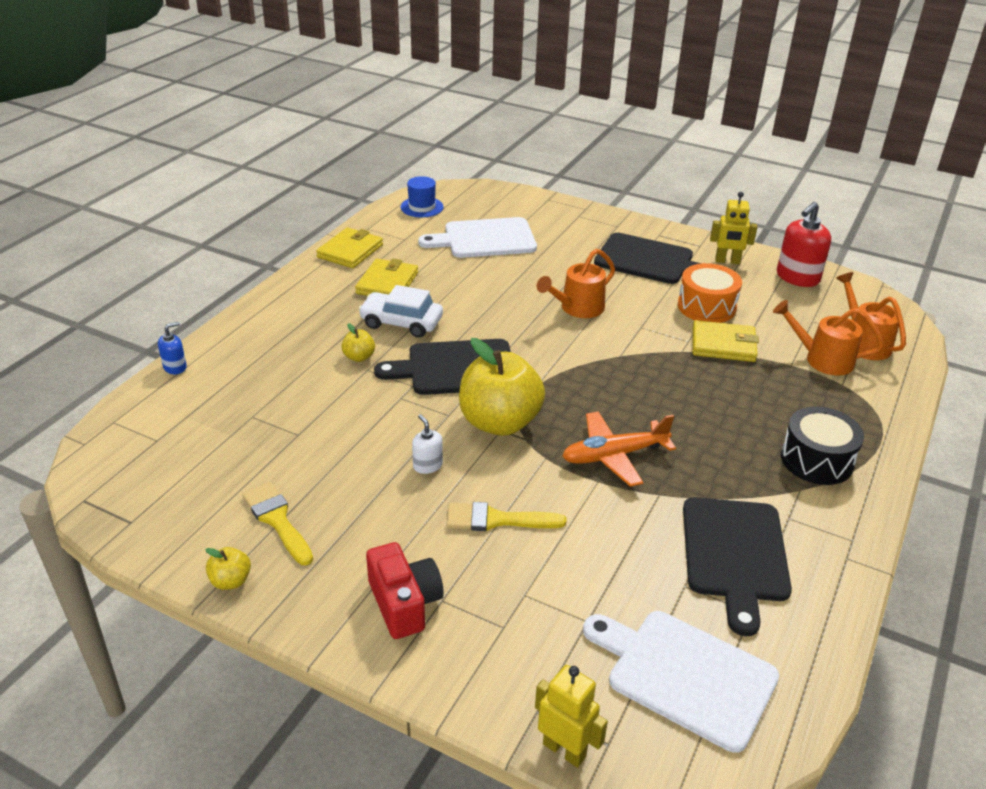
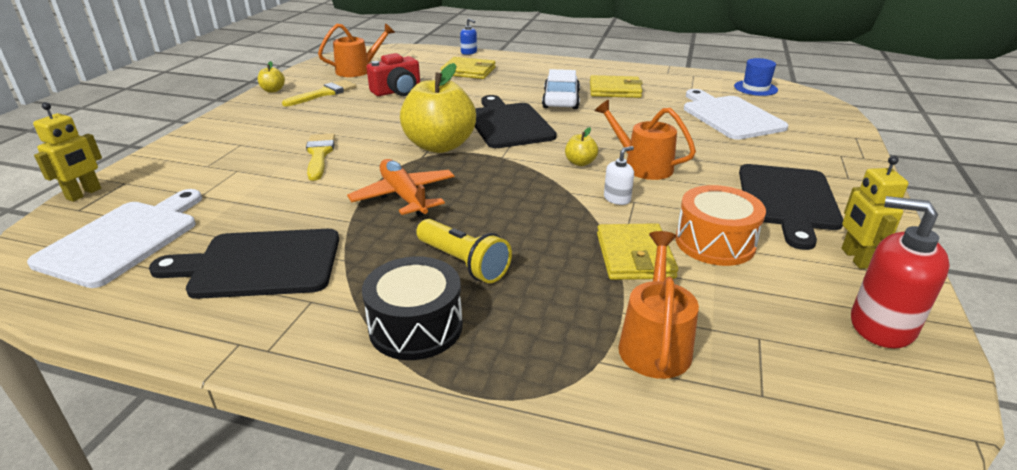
camera: 80 degrees right, 5 degrees down
(350, 251) = (650, 74): yellow wallet -> yellow wallet (468, 71)
(359, 357) = (505, 93): yellow apple -> yellow apple (580, 163)
(404, 603) = (240, 134): red camera -> red camera (397, 91)
(427, 465) = (381, 126): white soap dispenser -> white soap dispenser (617, 199)
(733, 428) = (463, 263): none -> yellow flashlight
(863, 342) = (737, 394): orange watering can -> orange watering can (358, 70)

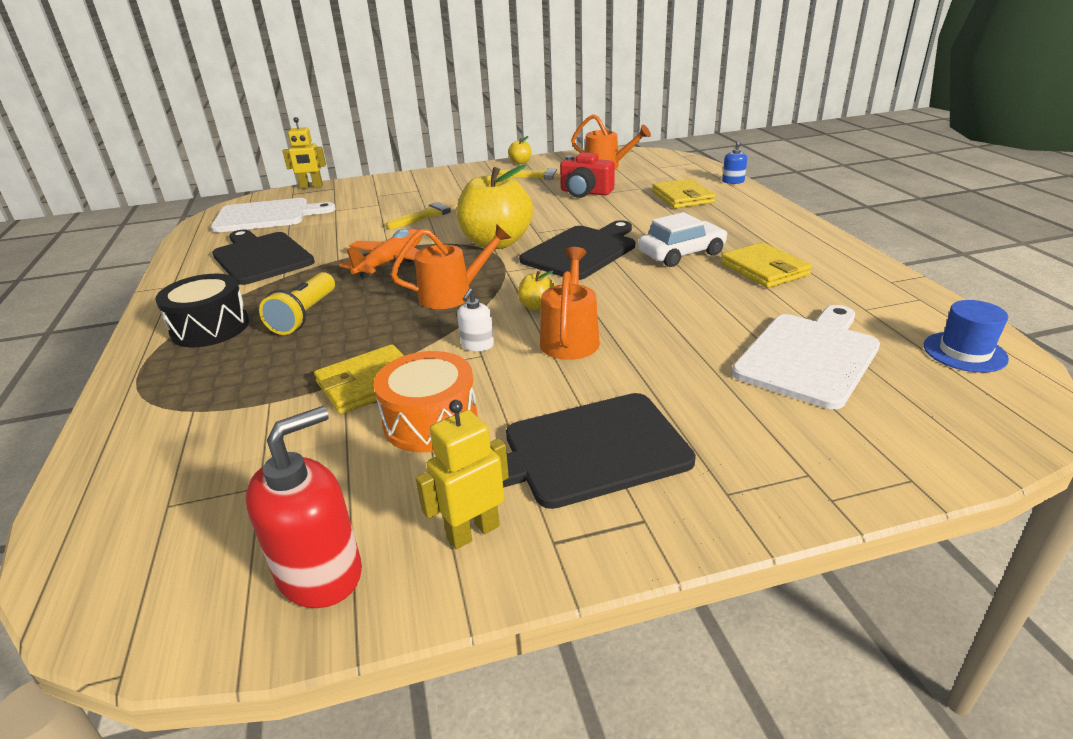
camera: 60 degrees right, 0 degrees up
(617, 199) = (477, 345): white soap dispenser -> white soap dispenser turned 90 degrees clockwise
(654, 342) = (227, 429): orange watering can -> orange watering can (453, 294)
(881, 325) = (320, 573): red soap dispenser -> red soap dispenser turned 45 degrees clockwise

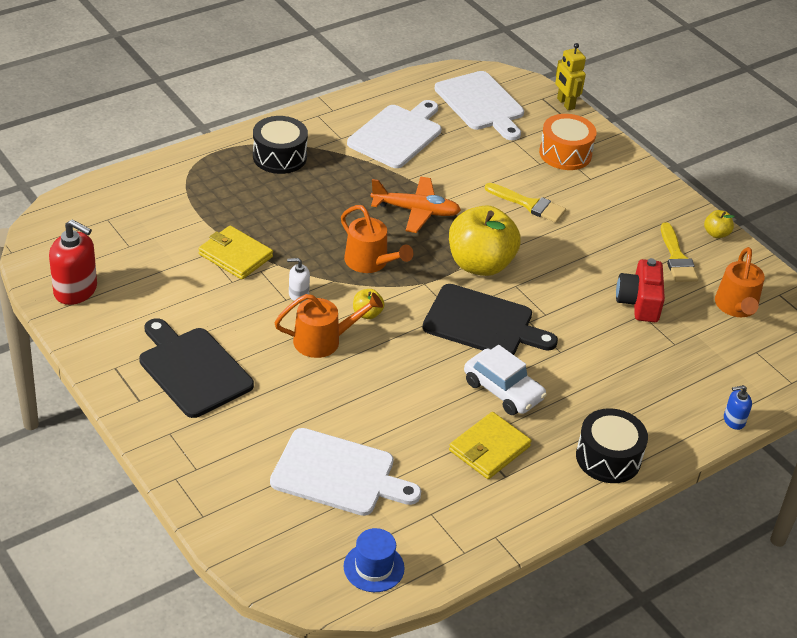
camera: 65 degrees right, 10 degrees up
(261, 257) = (397, 135): black cutting board -> white cutting board
(304, 316) = (311, 195): yellow flashlight -> none
(430, 421) = (203, 295): orange drum -> orange drum (565, 153)
(473, 532) = (115, 336): yellow robot -> none
(682, 197) = (659, 380): yellow wallet -> none
(776, 224) = (608, 458): none -> black drum

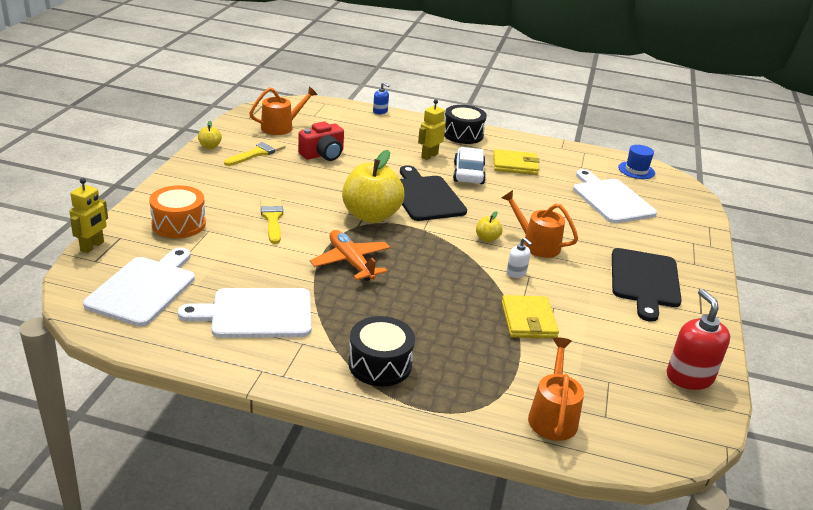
camera: 130 degrees left, 10 degrees down
(370, 262) = (438, 258): orange watering can -> orange watering can (552, 416)
(572, 386) = (429, 156): none -> yellow robot

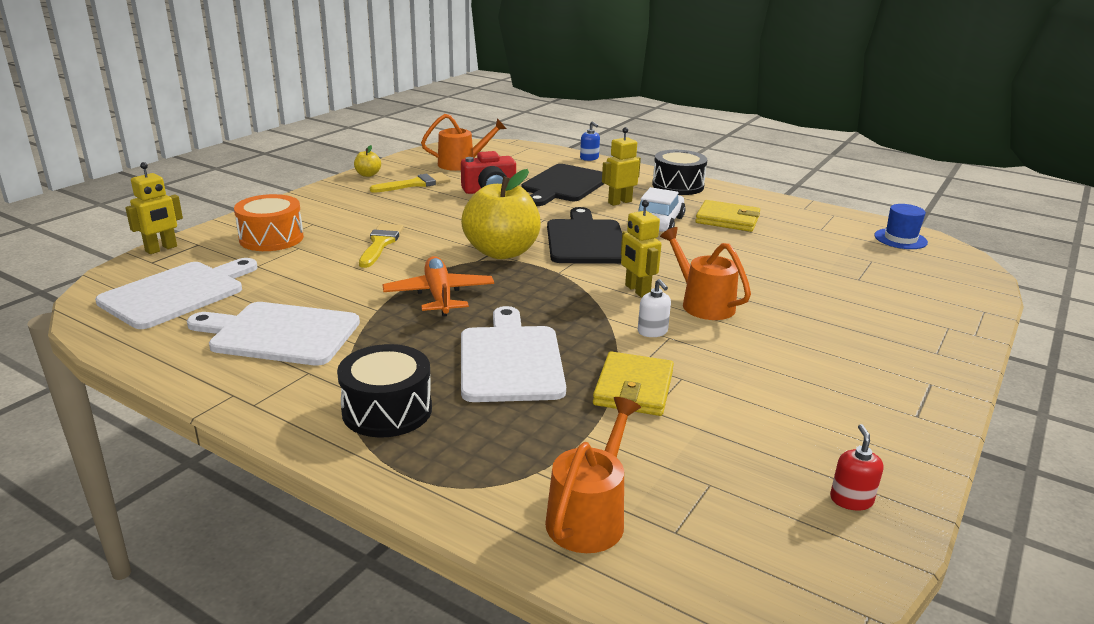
camera: 20 degrees right, 5 degrees down
(487, 238) = (637, 290): yellow apple -> yellow robot
(611, 199) = (843, 266): white cutting board -> white cutting board (510, 360)
(645, 281) = (843, 364): black cutting board -> black cutting board (564, 185)
(689, 377) = (851, 500): red soap dispenser -> red soap dispenser, size x0.52

